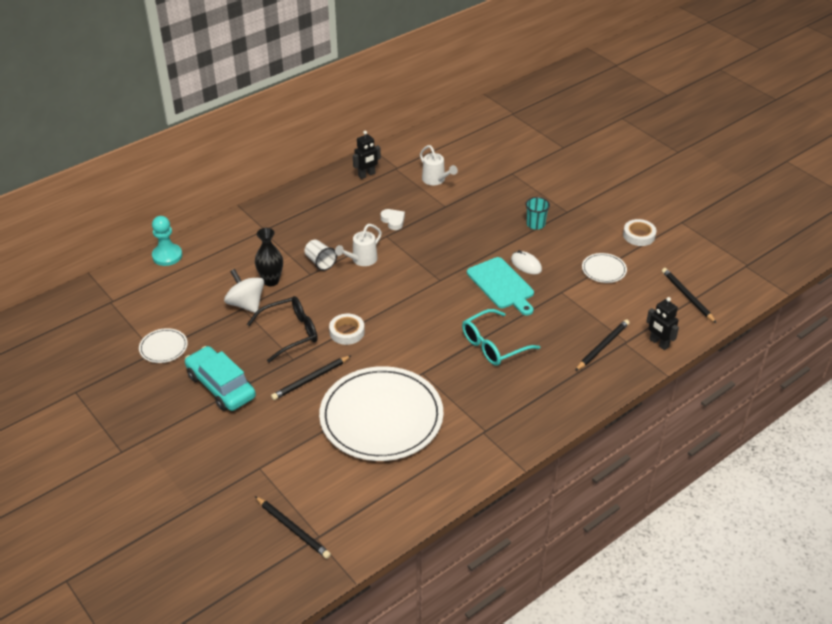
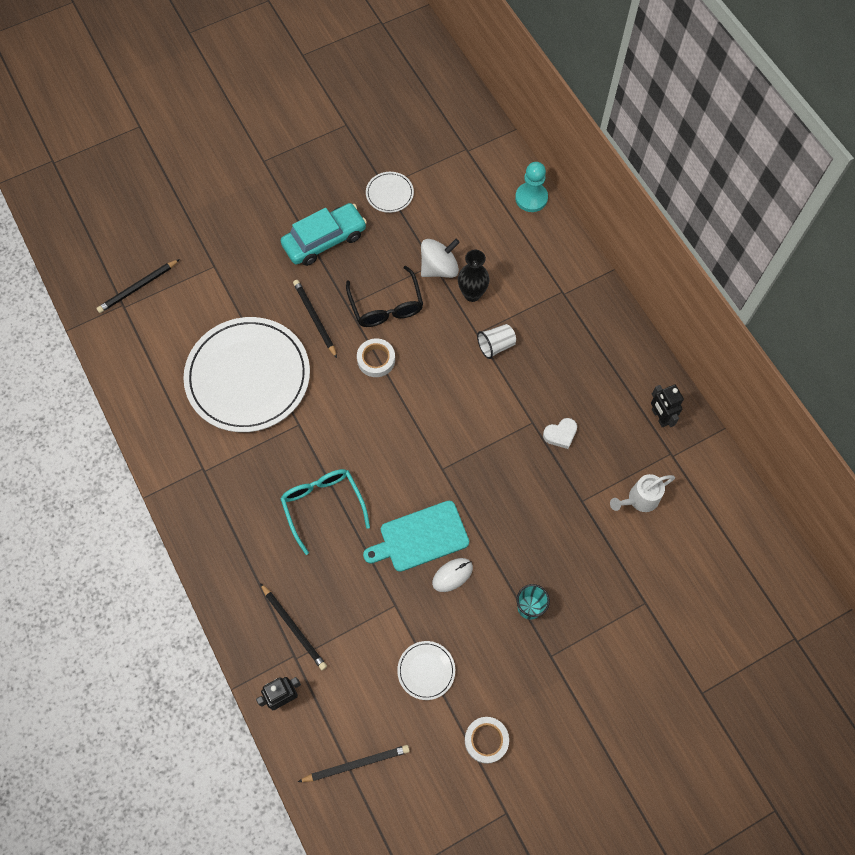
camera: 100 degrees right, 25 degrees up
(361, 260) = (492, 389): white watering can -> none

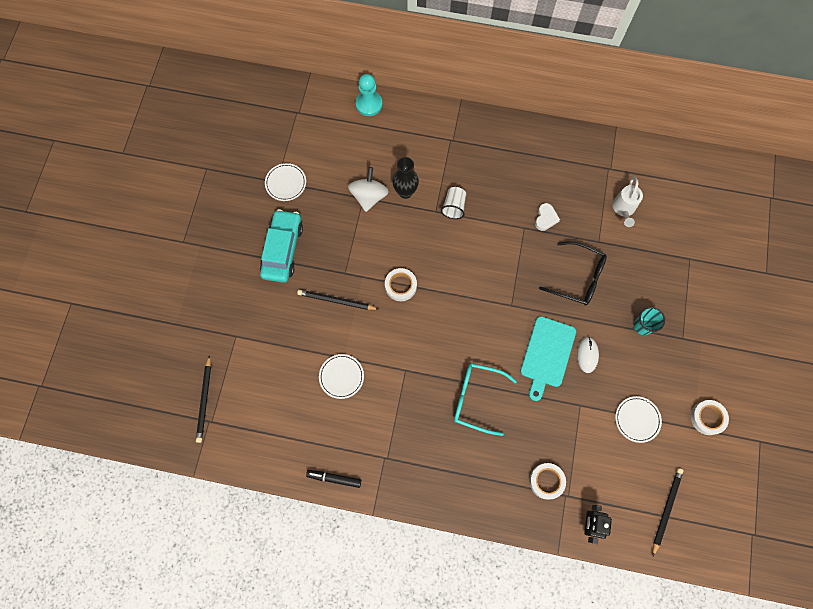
camera: 50 degrees left, 5 degrees up
(151, 441) = (334, 478): none -> black marker
(248, 376) = (341, 376): white plate -> white plate, size x0.41
(294, 627) = (546, 481): black pencil -> white tape
(386, 305) = (366, 249): black glasses -> black glasses (577, 277)
(659, 417) = (580, 155): black robot -> none

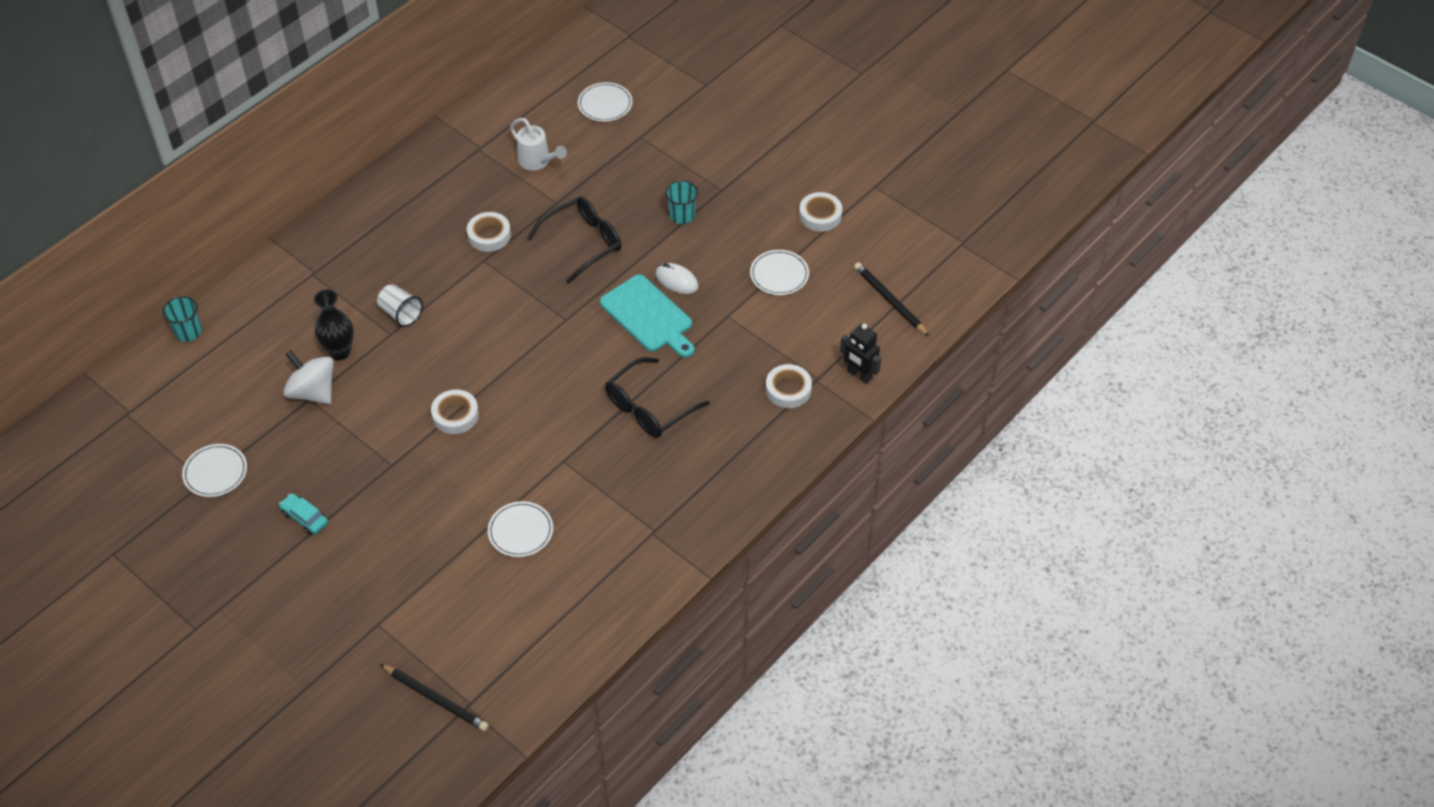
camera: 60 degrees left, 20 degrees down
(283, 250) = (304, 518): turquoise car -> turquoise car, size x0.48
(334, 478) = (640, 598): black marker -> none
(336, 301) = (420, 491): black pencil -> none
(369, 104) = (188, 332): turquoise pawn -> turquoise cup
(477, 399) = (650, 407): turquoise glasses -> black glasses
(545, 218) = (489, 235): white heart -> white tape
(701, 220) = (605, 104): none -> white plate

